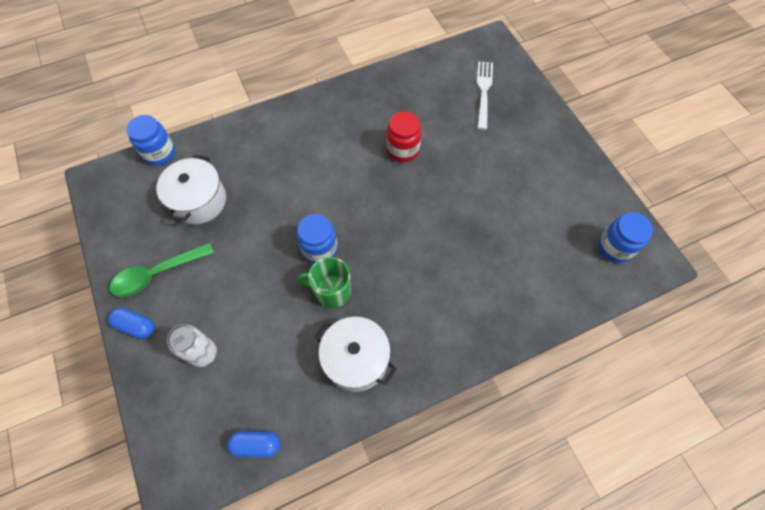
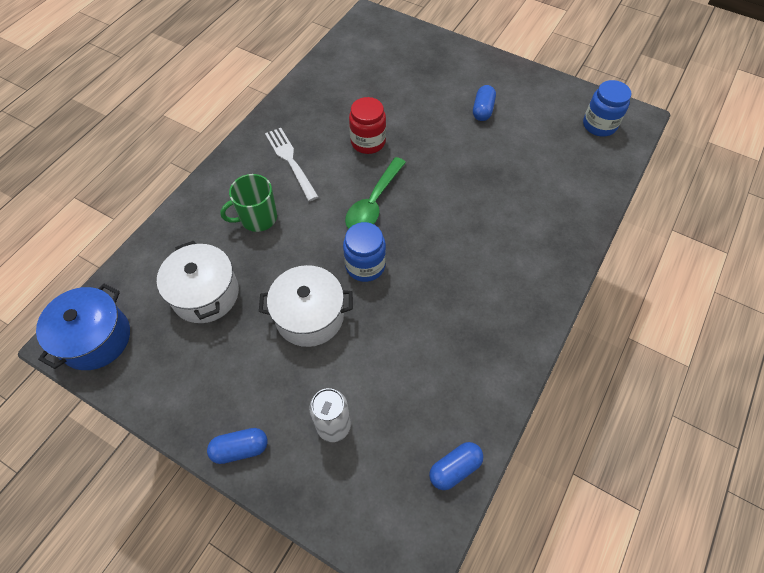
camera: 35 degrees left, 5 degrees down
(112, 189) = (95, 338): none -> blue pot
(157, 274) = (219, 387): green spoon -> green spoon (373, 203)
(160, 153) = (122, 274): blue jar -> none
(332, 291) = (407, 294): green mug -> green mug (257, 218)
(356, 359) = (478, 336): white pot -> white pot (309, 316)
(483, 92) = (397, 61): white fork -> white fork (290, 161)
(519, 174) = (482, 110): none -> blue capsule

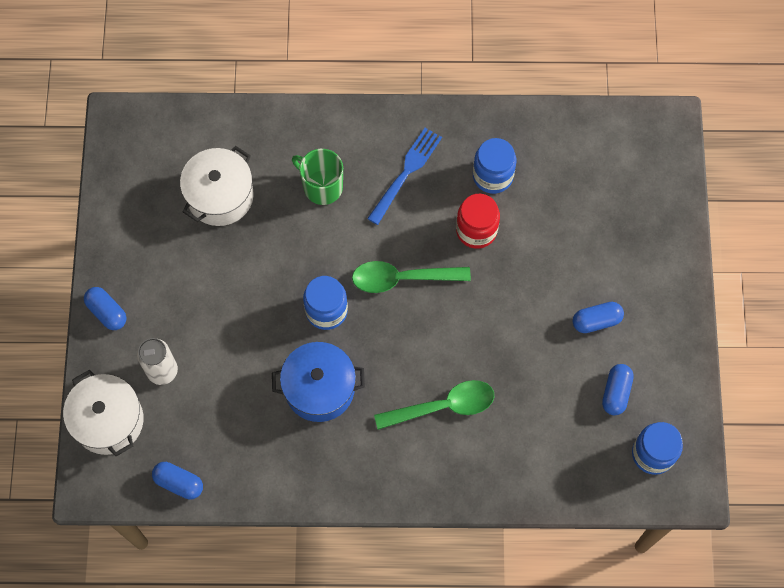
camera: 60 degrees right, 10 degrees up
(95, 338) = (133, 141): blue pot -> blue pot (319, 388)
(290, 161) = (406, 173): white fork -> blue fork
(309, 316) = (248, 294): white pot -> white pot (108, 420)
(333, 114) = (492, 176): none -> blue jar
(496, 226) = (443, 406): none -> green spoon
(542, 124) = (616, 392): none -> blue capsule

